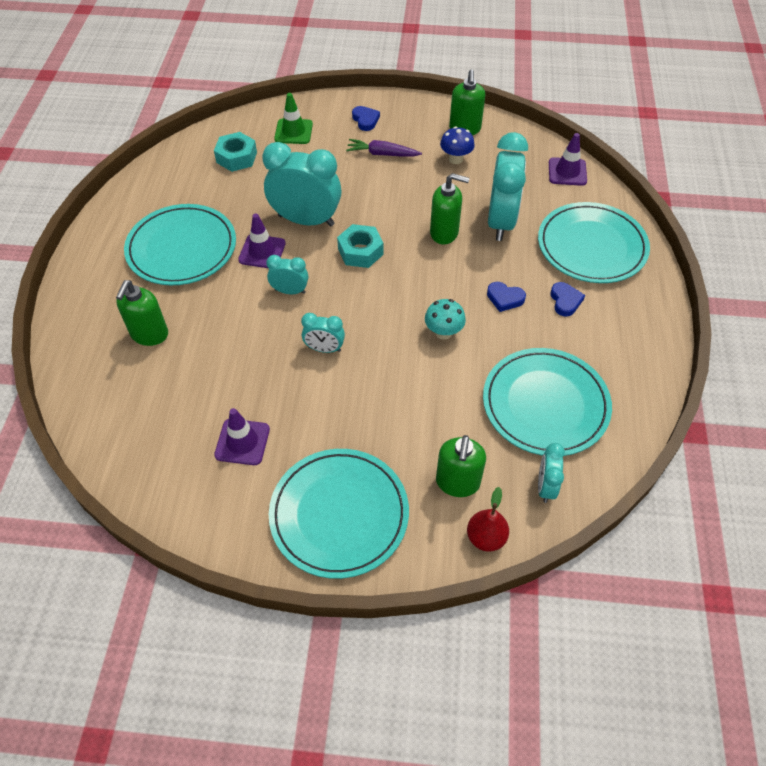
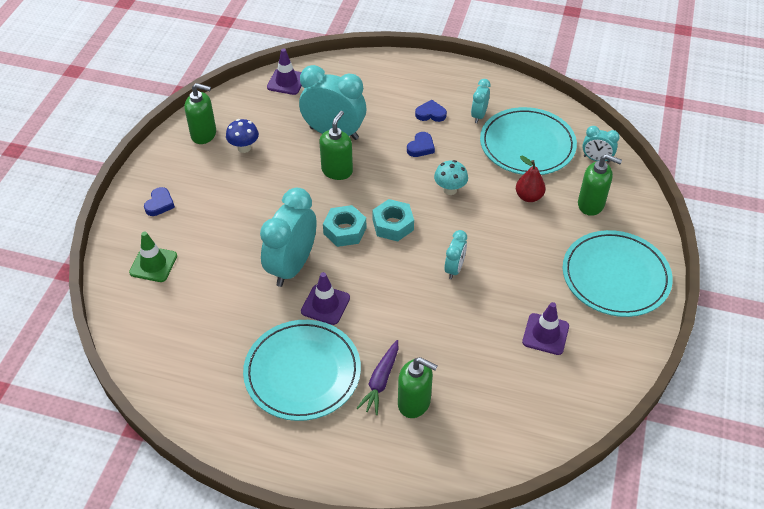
camera: 80 degrees left, 5 degrees down
(237, 157) = (176, 317): turquoise nut -> turquoise nut (393, 225)
(290, 291) = (382, 287): turquoise clock -> turquoise clock (479, 115)
(365, 120) = (159, 204): blue heart -> blue heart turned 120 degrees clockwise
(382, 154) = (217, 198): purple carrot -> purple carrot (380, 381)
(486, 537) = (635, 197): red pear -> red pear (528, 197)
(591, 246) = (377, 87): turquoise plate -> none

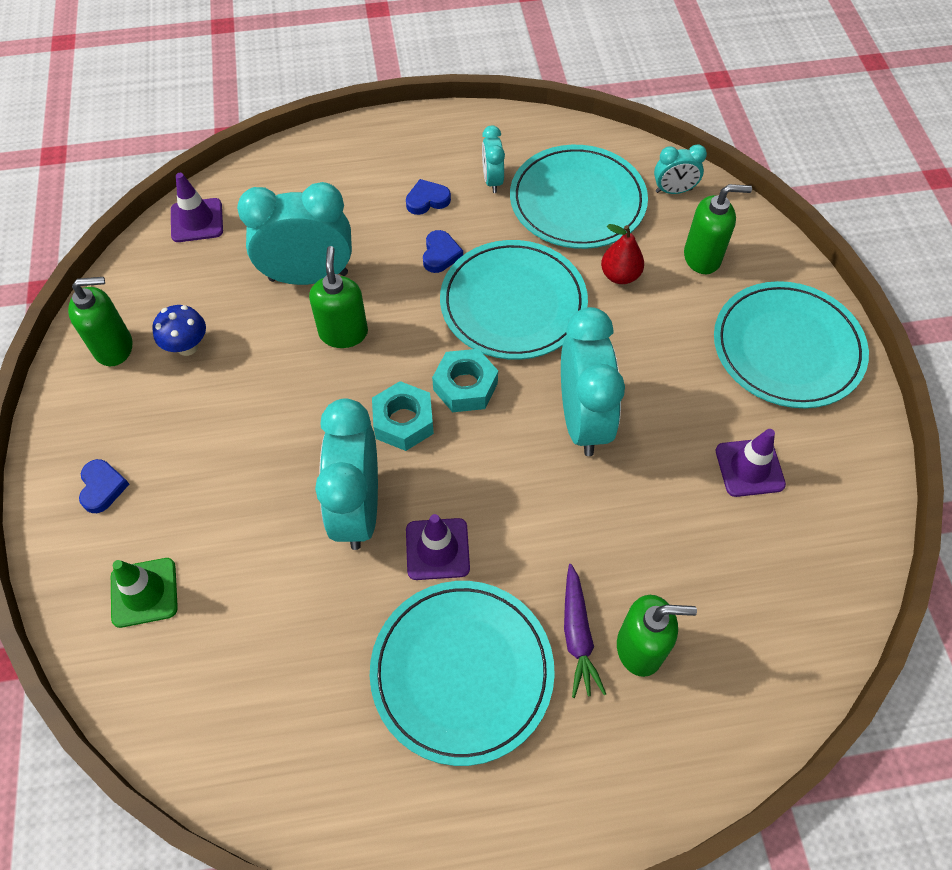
camera: 25 degrees left, 10 degrees up
(450, 189) = (513, 303): turquoise mushroom -> turquoise plate
(454, 269) = (582, 420): turquoise clock -> turquoise clock, size x1.99

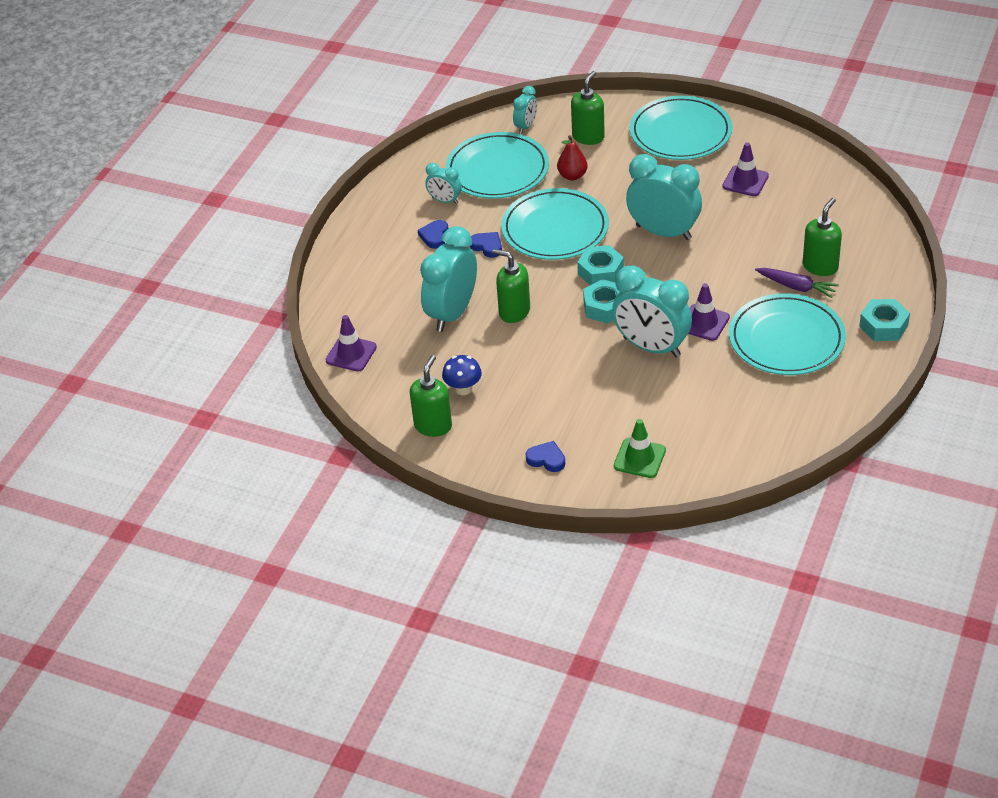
camera: 55 degrees left, 15 degrees down
(566, 802) = (883, 326): none -> turquoise nut

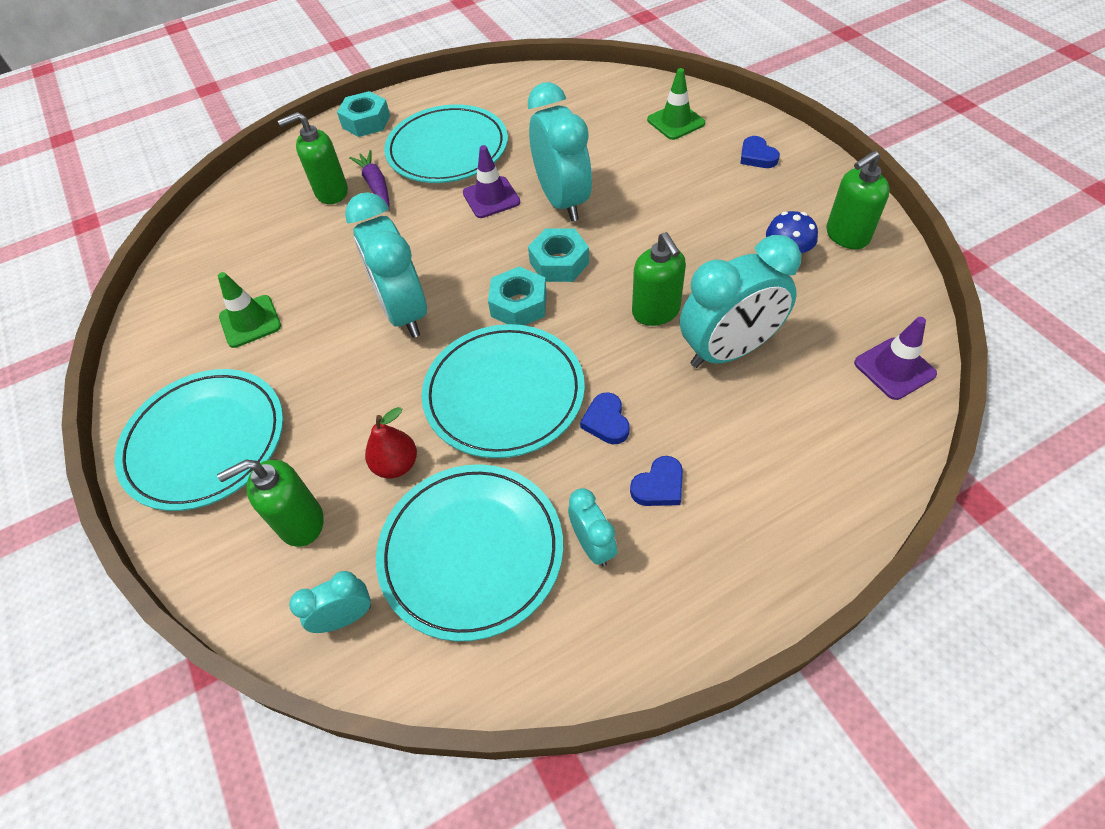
camera: 140 degrees left, 10 degrees up
(745, 181) = (250, 321): purple traffic cone -> green traffic cone

